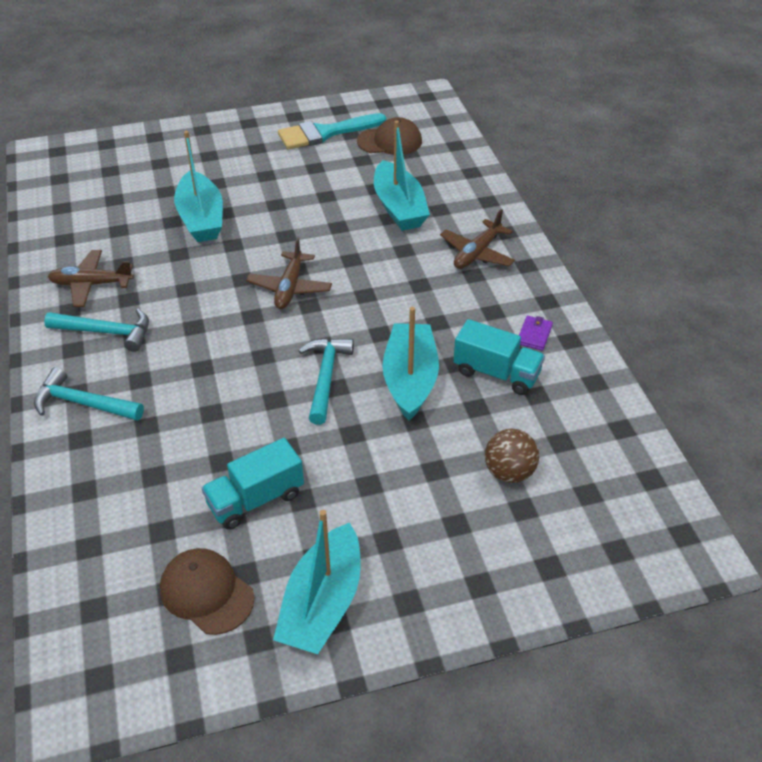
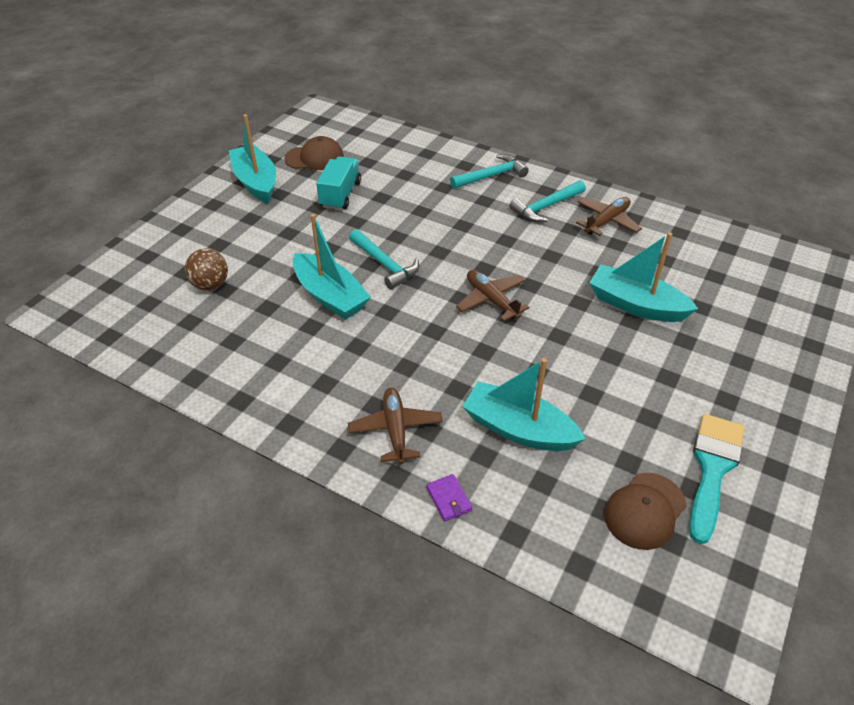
camera: 135 degrees right, 0 degrees up
(496, 373) = (275, 337): turquoise truck -> none
(534, 335) = (273, 385): purple wallet -> purple wallet (449, 499)

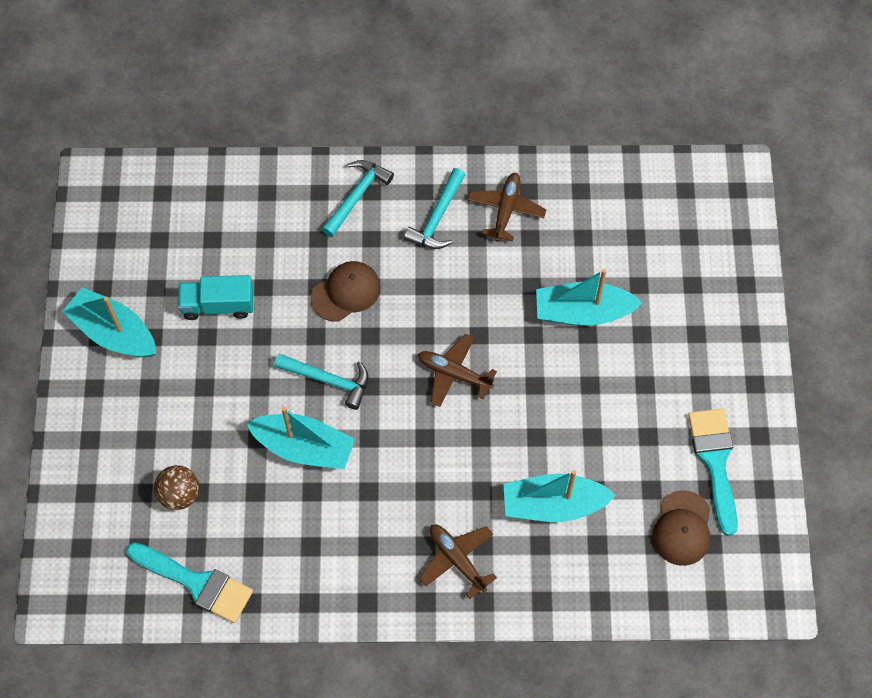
camera: 30 degrees left, 20 degrees up
(167, 344) = (196, 583): none -> turquoise brush
(314, 158) = (149, 262): brown cap -> brown cap (346, 292)
(340, 194) = (218, 305): turquoise truck -> turquoise truck turned 75 degrees counterclockwise
(449, 499) = (536, 599): purple wallet -> none

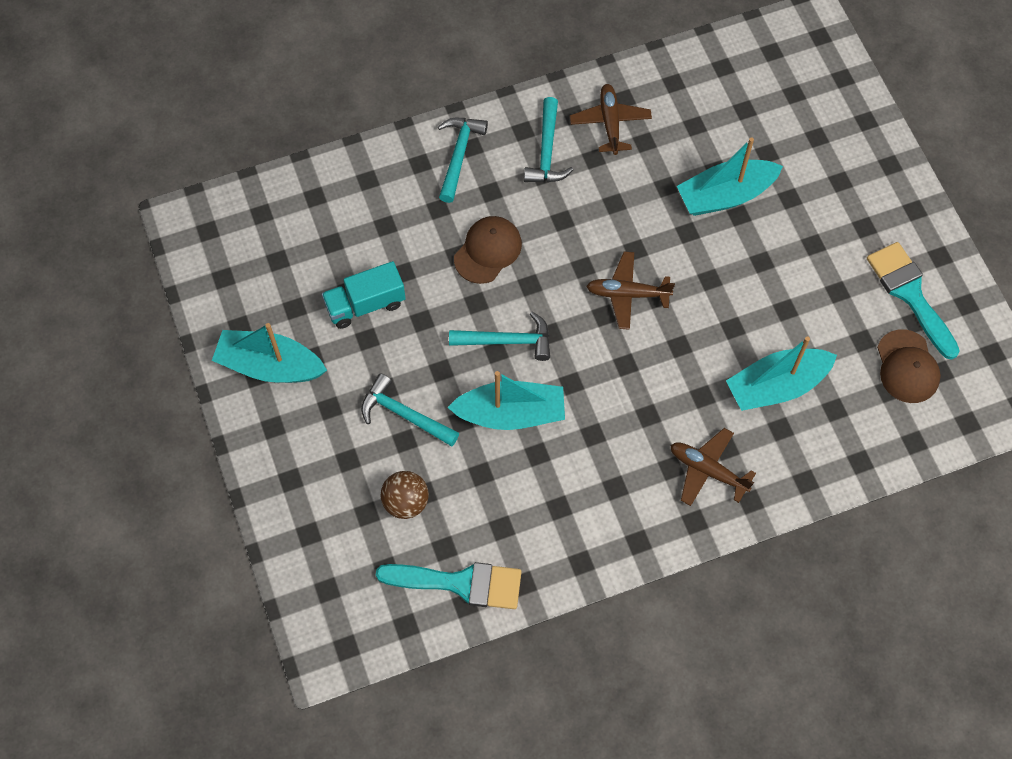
camera: 20 degrees left, 0 degrees up
(211, 416) = (404, 414): none -> turquoise hammer

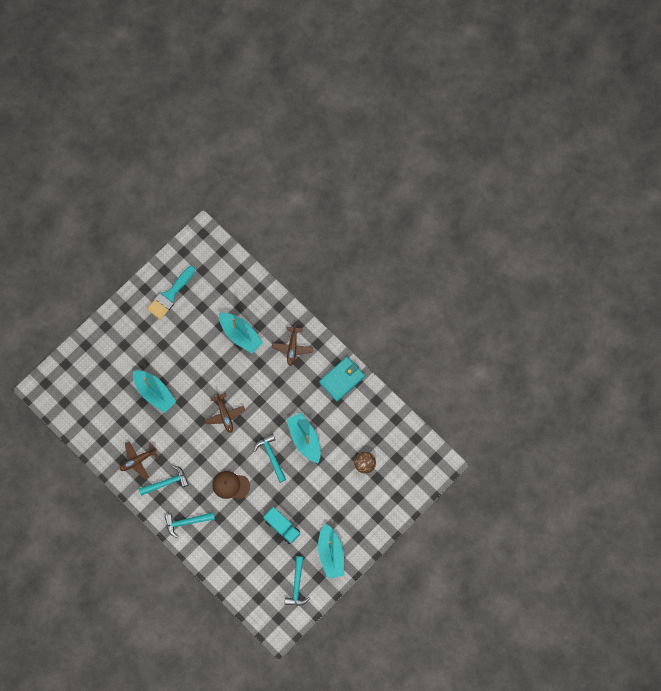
camera: 115 degrees left, 10 degrees up
(404, 414) = (326, 484): turquoise hammer -> turquoise hammer (297, 585)
(460, 583) = (388, 425): turquoise brush -> none
(599, 536) = (342, 379): none -> turquoise wallet
(907, 367) = (206, 284): brown cap -> none

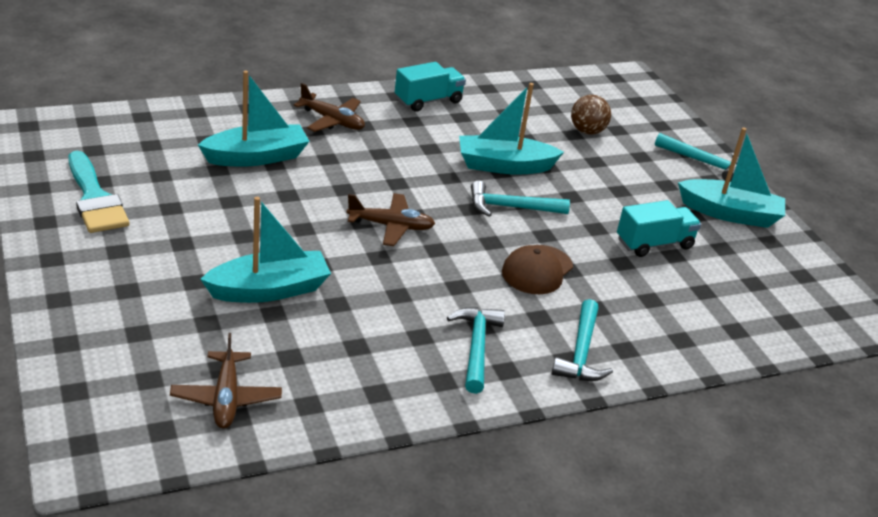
camera: 70 degrees left, 40 degrees down
(138, 460) = (397, 368): brown plane -> brown plane (226, 398)
(297, 585) = (777, 268): turquoise hammer -> turquoise hammer (703, 163)
(342, 379) = (428, 101): turquoise wallet -> turquoise truck

